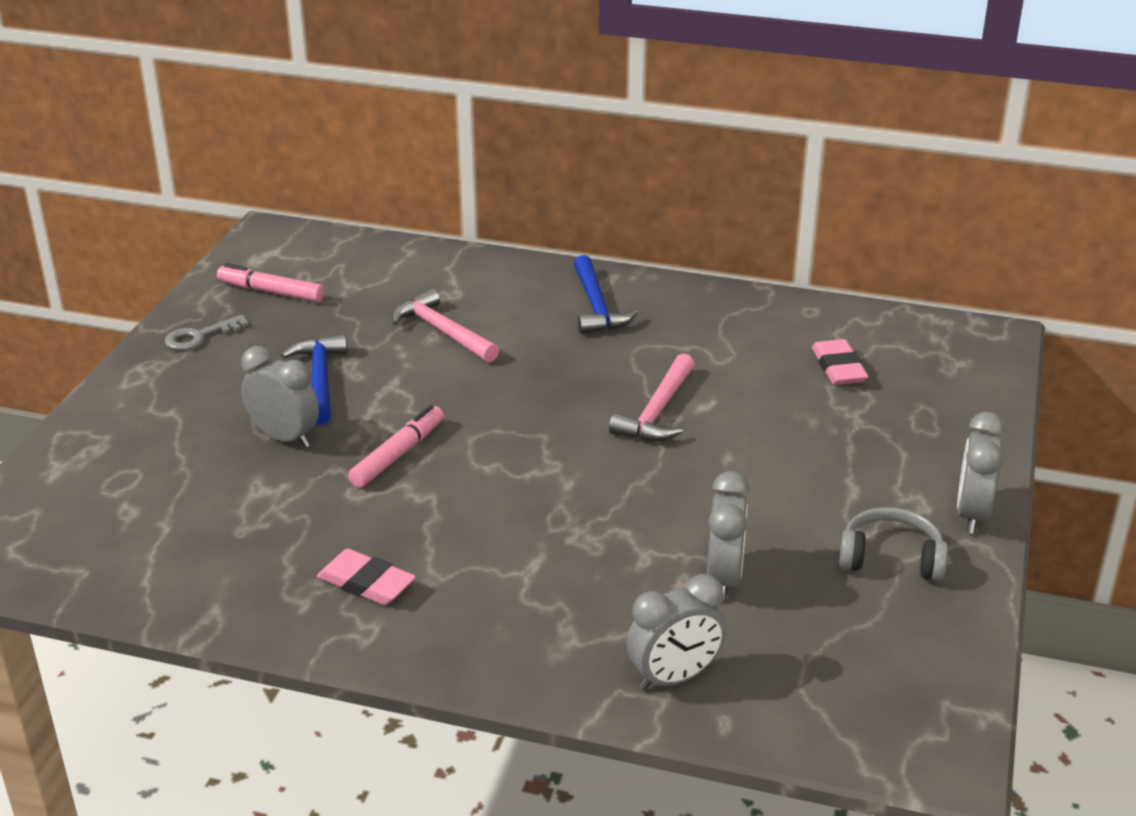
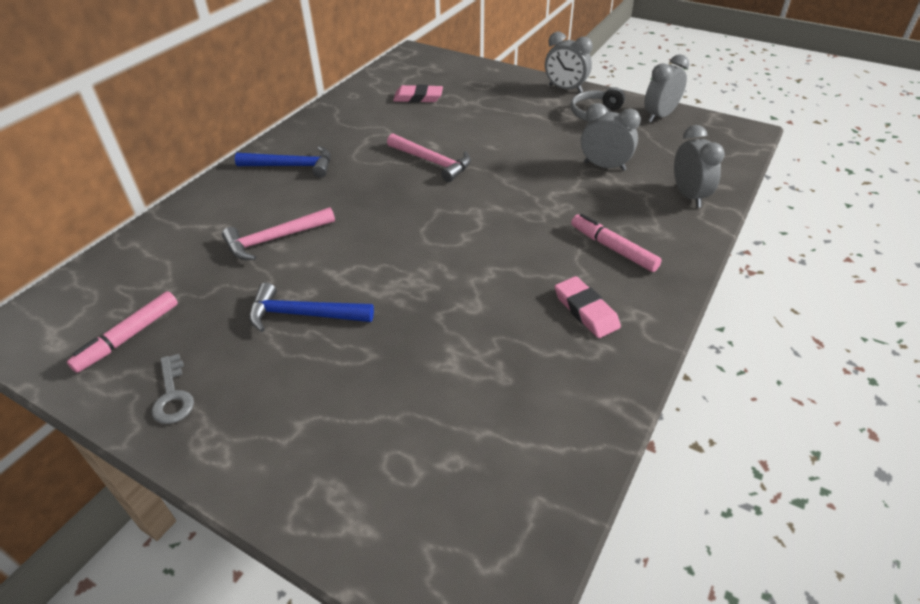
camera: 75 degrees left, 10 degrees up
(284, 437) = (381, 343): grey clock -> grey clock (660, 116)
(366, 583) = (586, 310): pink eraser -> pink eraser turned 75 degrees counterclockwise
(398, 454) = (433, 279): pink marker -> pink marker (613, 248)

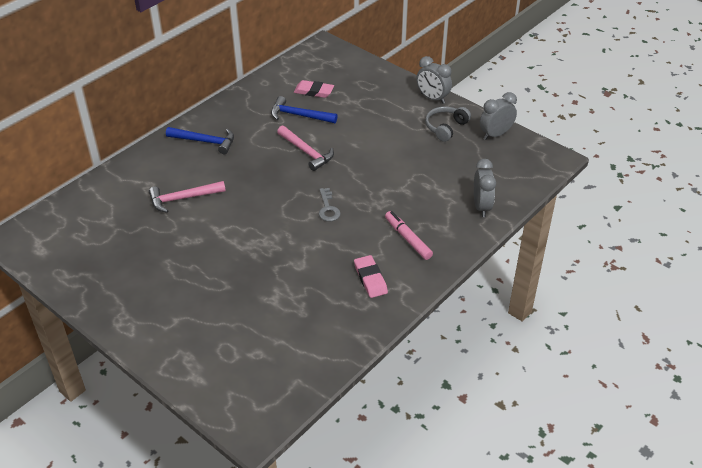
camera: 10 degrees right, 0 degrees up
(128, 337) = (83, 252): pink marker -> none
(173, 395) = (106, 292): grey key -> grey key (328, 208)
(303, 315) = (191, 254): blue hammer -> blue hammer (299, 115)
(604, 166) = (431, 173): grey clock -> none

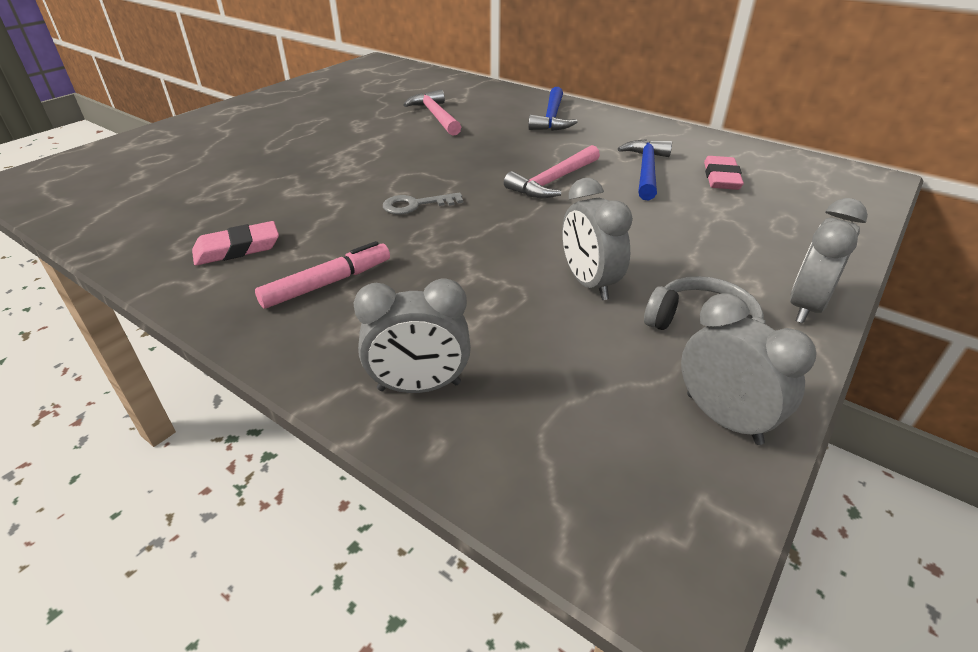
camera: 85 degrees right, 5 degrees down
(413, 153) = (589, 283): none -> grey clock

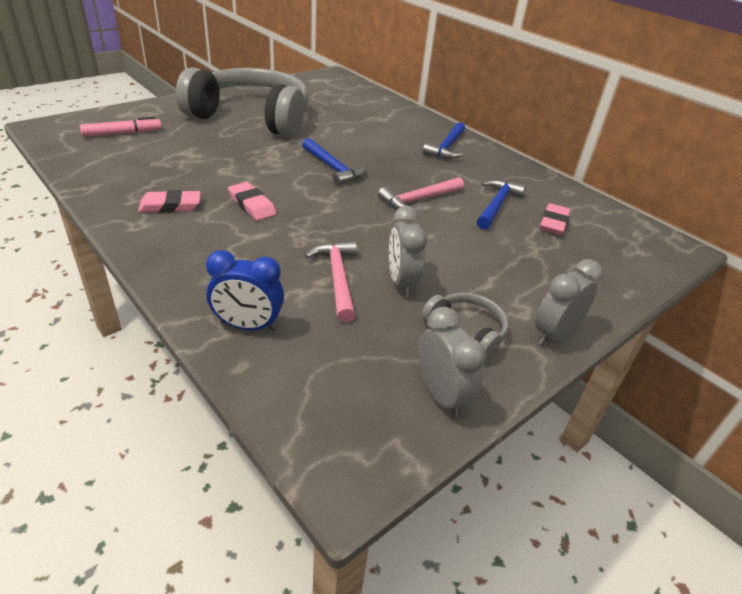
camera: 10 degrees right, 0 degrees up
(298, 123) = (252, 117): none -> grey headphones
(327, 283) = (219, 243): pink marker -> pink marker (122, 133)
(348, 226) = (252, 205): none -> pink eraser
(416, 205) = (307, 198): grey key -> none
(419, 386) = (248, 326): grey clock -> blue clock
(430, 164) = (333, 168): none -> blue hammer
(435, 116) = (356, 129): pink hammer -> pink hammer (337, 278)

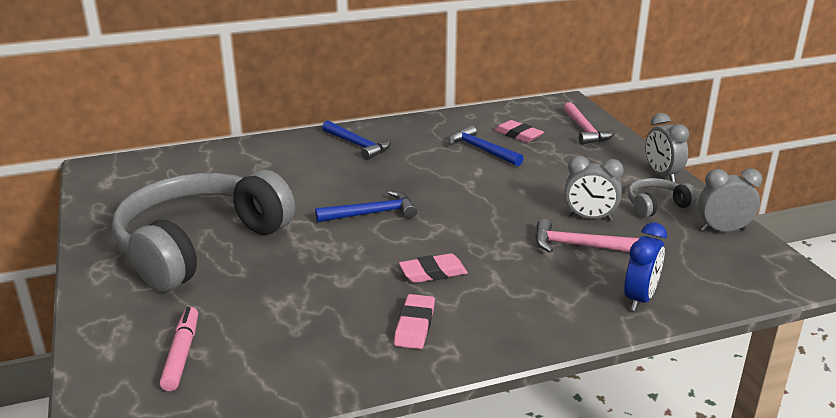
camera: 65 degrees left, 10 degrees down
(419, 200) = (458, 182): pink hammer -> pink hammer (585, 130)

